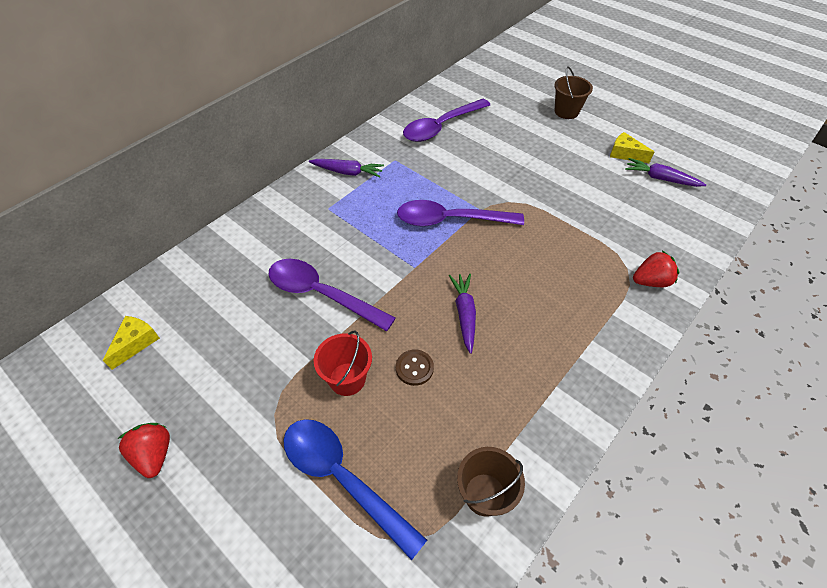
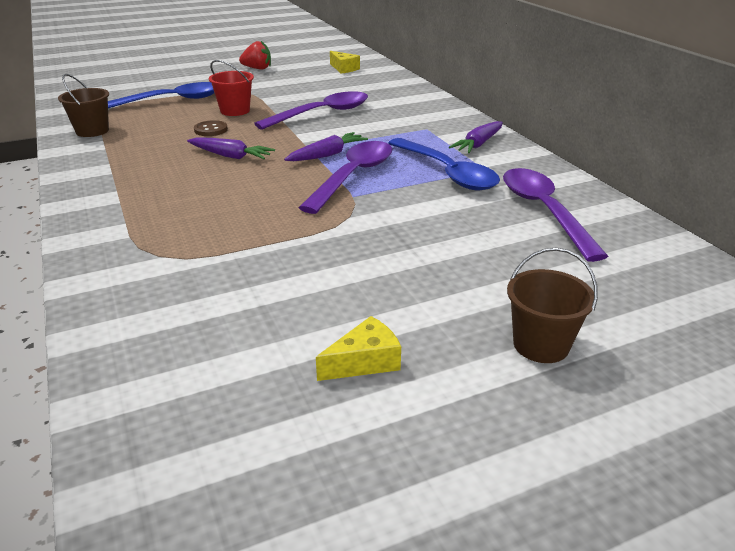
camera: 115 degrees right, 20 degrees down
(412, 176) = (446, 173): none -> blue spoon
(650, 281) = (121, 263): red strawberry -> none
(660, 178) = (267, 373): purple carrot -> purple carrot (327, 155)

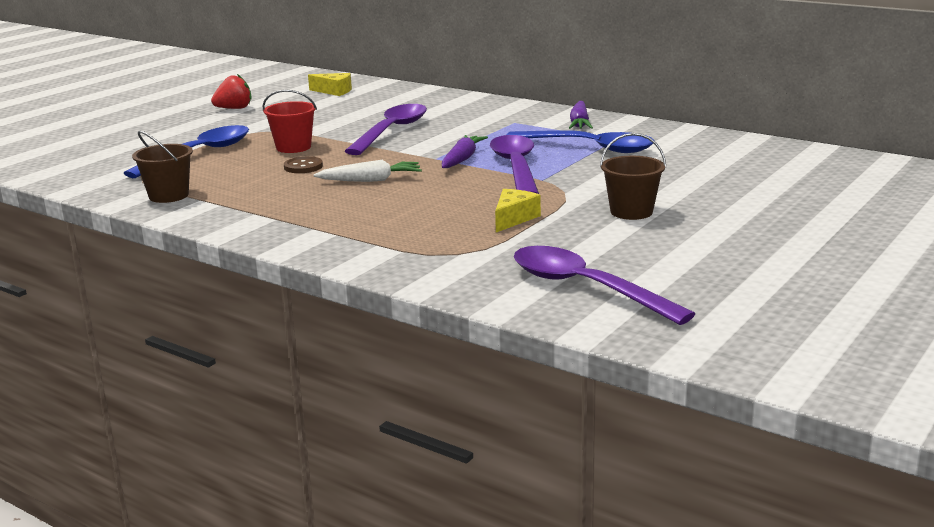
camera: 30 degrees left, 10 degrees down
(230, 156) = (371, 180): purple carrot -> white carrot
(364, 362) = (726, 258): yellow cheese -> yellow cheese (513, 218)
(541, 345) = (817, 220): brown bucket -> brown bucket (631, 212)
(544, 211) = (705, 154): purple spoon -> purple spoon (586, 288)

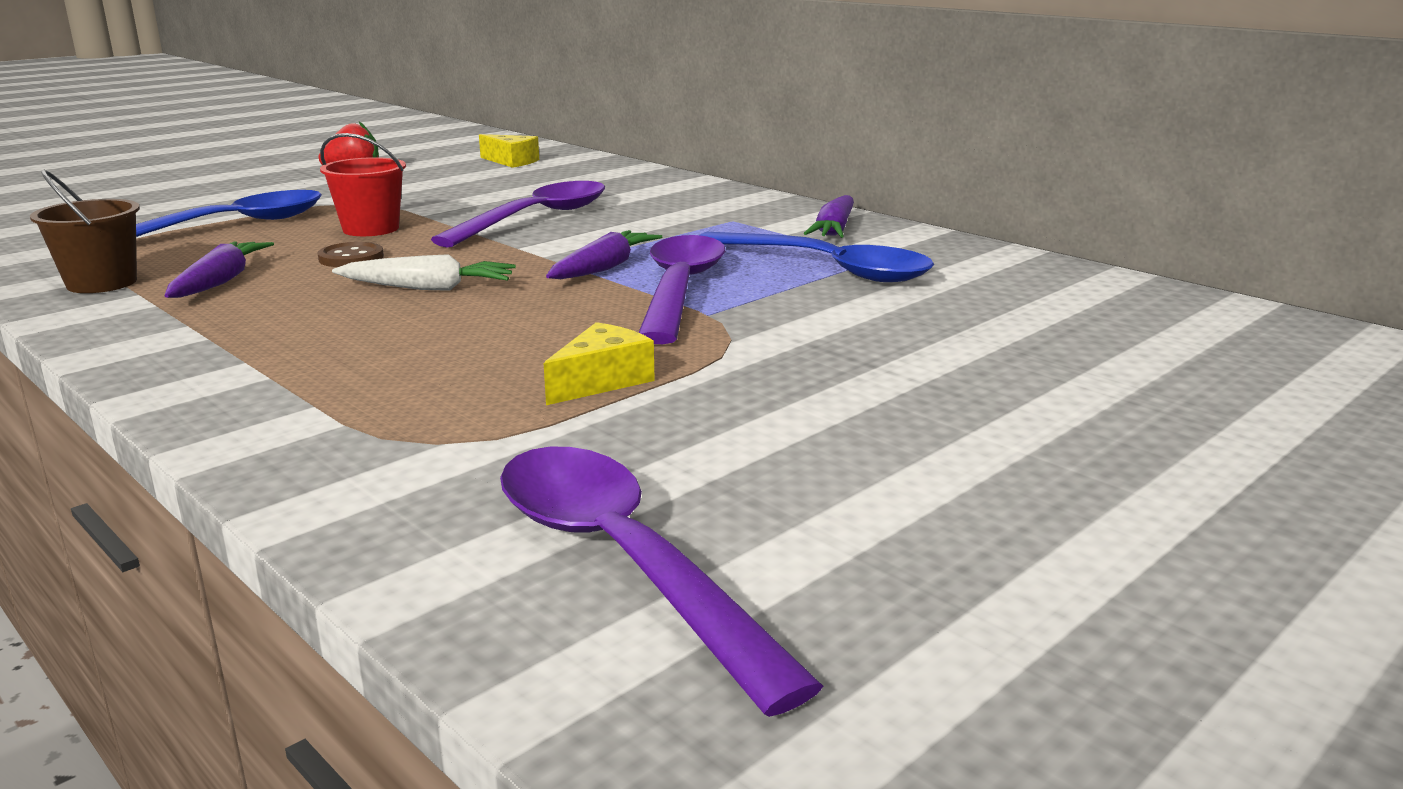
camera: 10 degrees right, 0 degrees up
(241, 188) = (220, 282): none -> purple carrot
(631, 212) = (829, 391): brown bucket -> none

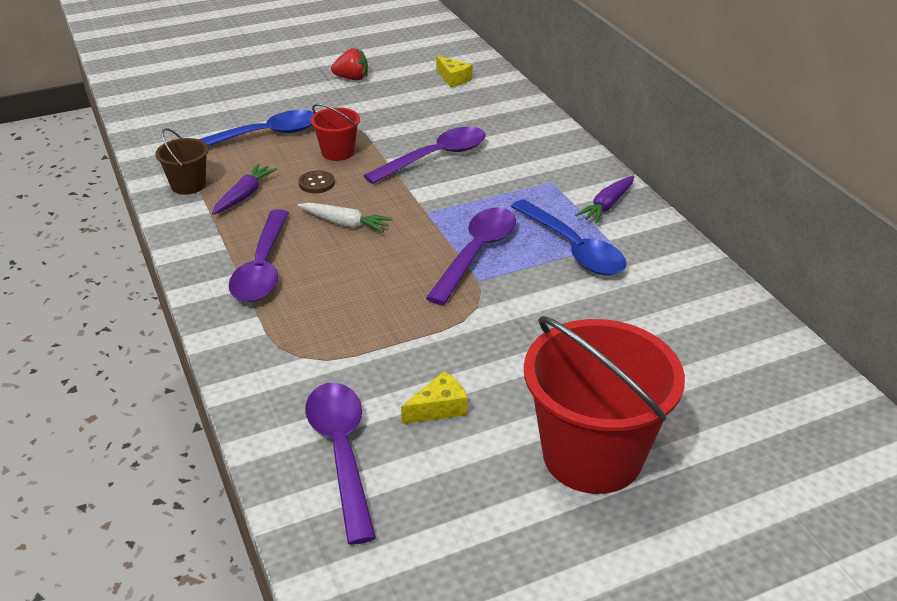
camera: 20 degrees right, 15 degrees up
(295, 349) = (262, 267): none -> purple spoon
(601, 381) = (393, 328): yellow cheese -> yellow cheese (439, 408)
(604, 268) = (447, 222): purple carrot -> none
(1114, 471) = (592, 455): none -> red bucket

